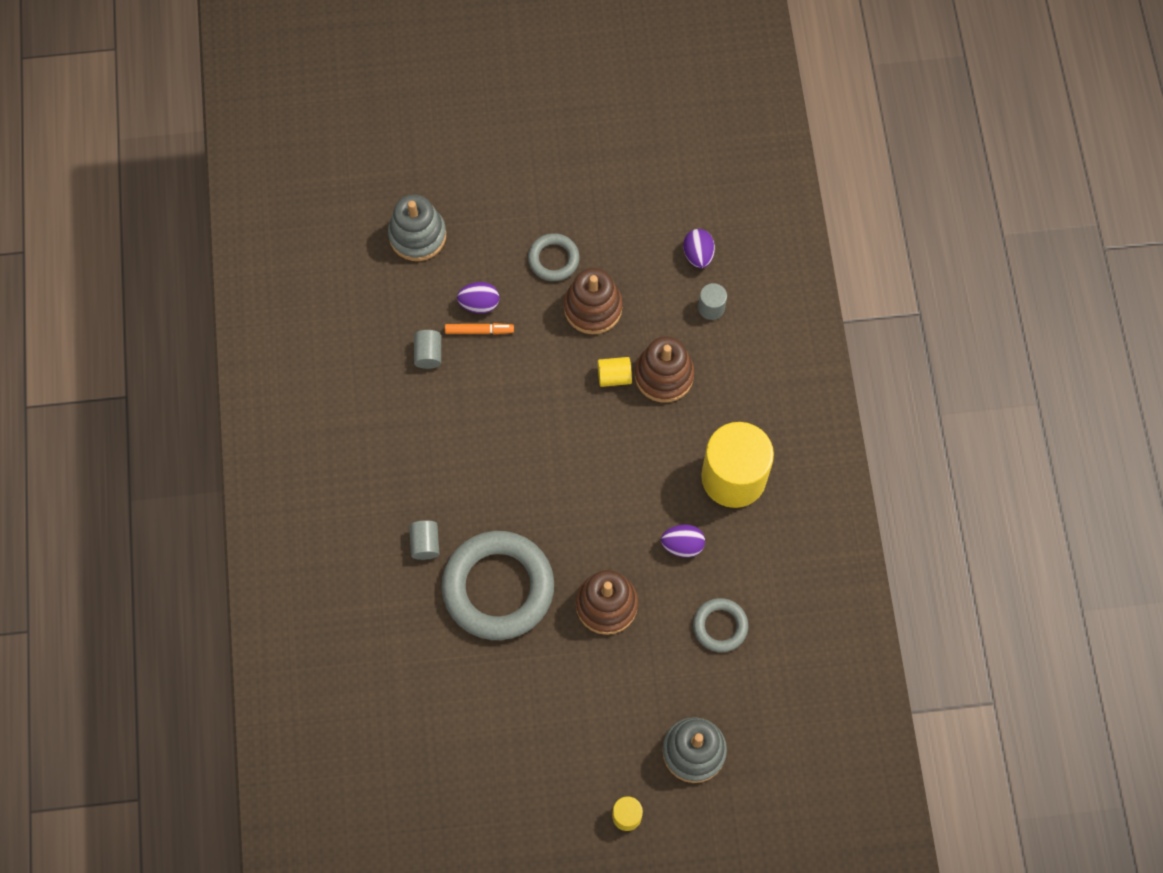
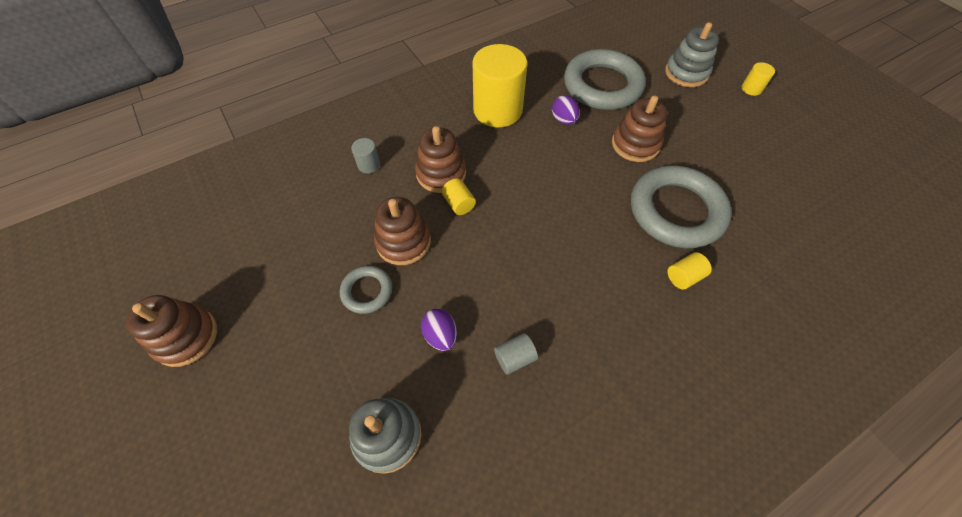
camera: 115 degrees left, 10 degrees down
(425, 544) = (683, 276): grey cylinder -> yellow cylinder
(479, 331) = (468, 323): orange marker -> none
(580, 110) = (186, 337): none -> brown stacking toy
(698, 255) = (323, 188): purple egg -> none
(720, 626) = (602, 85): grey ring -> grey ring, size x2.04

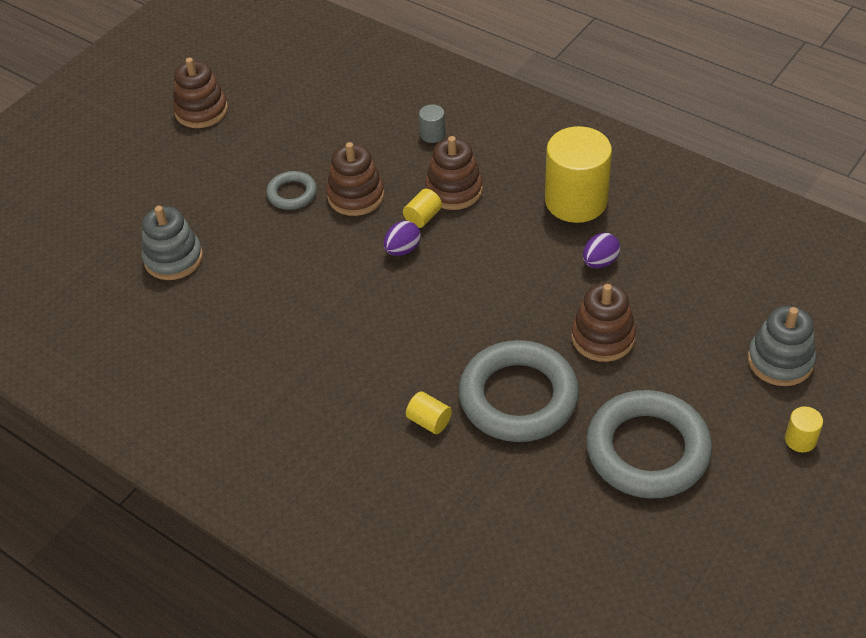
camera: 70 degrees right, 10 degrees down
(440, 335) = (273, 257): purple egg -> purple egg (402, 249)
(514, 358) = (274, 314): grey cylinder -> none
(602, 85) = (688, 281): grey ring -> grey ring (647, 450)

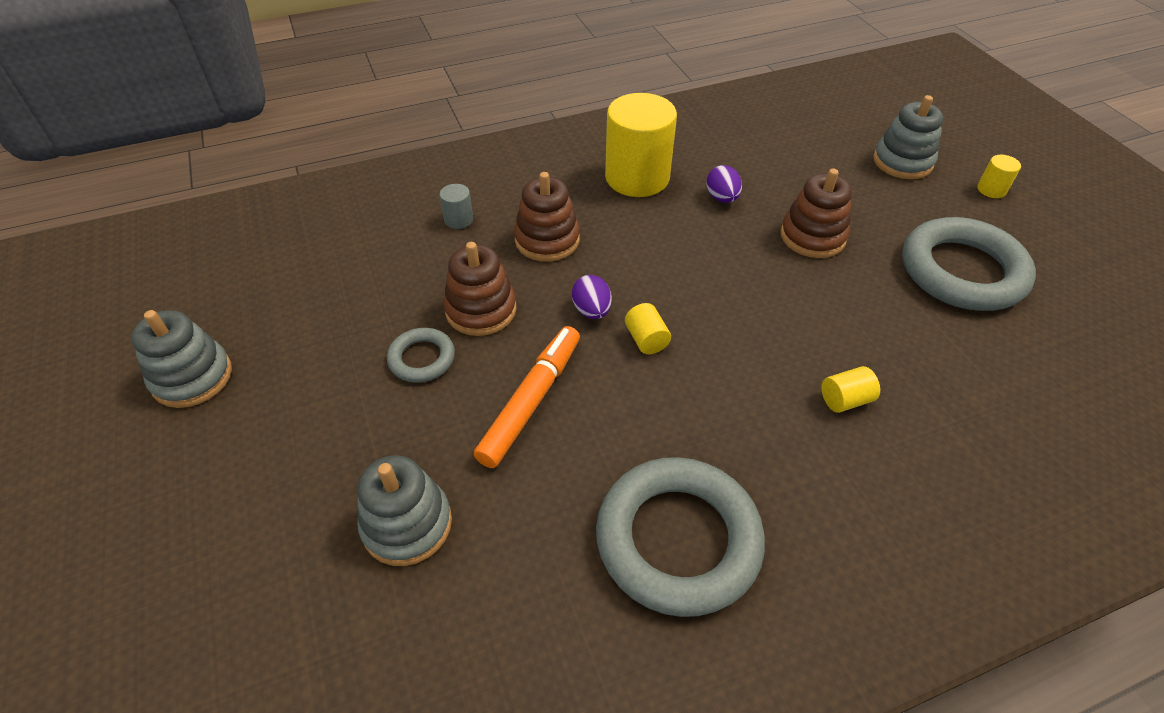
camera: 60 degrees left, 0 degrees up
(201, 111) = (192, 377): brown stacking toy -> grey stacking toy
(299, 262) = (531, 401): none -> orange marker
(423, 217) = (561, 276): yellow cylinder -> yellow cylinder (646, 339)
(518, 397) = (851, 321): grey ring -> grey ring (678, 540)

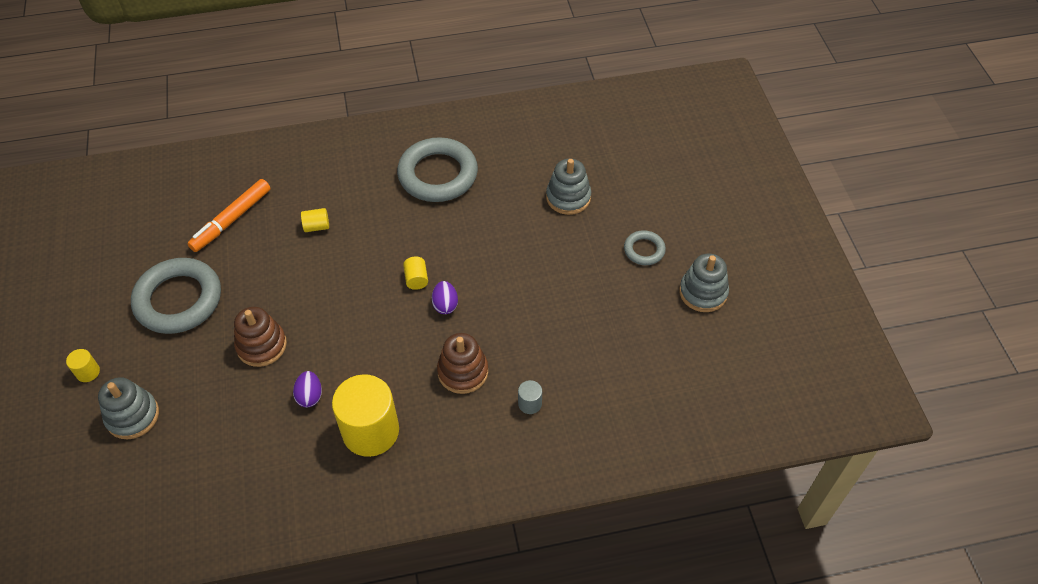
camera: 170 degrees left, 5 degrees up
(422, 358) = (560, 285): grey ring -> grey ring (644, 250)
(481, 310) = (520, 316): brown stacking toy -> none
(531, 401) = (496, 250): orange marker -> orange marker (232, 220)

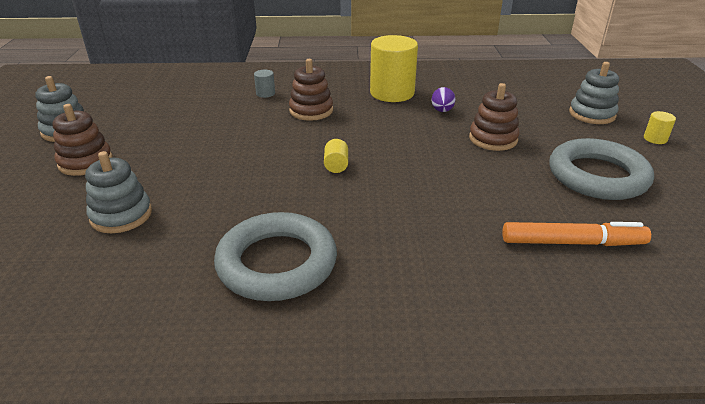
camera: 170 degrees left, 20 degrees down
(232, 220) = (572, 242): orange marker -> orange marker turned 45 degrees clockwise
(317, 226) = (452, 222): yellow cylinder -> none
(445, 305) = (312, 146): purple egg -> none
(644, 250) = (85, 162): grey ring -> brown stacking toy

